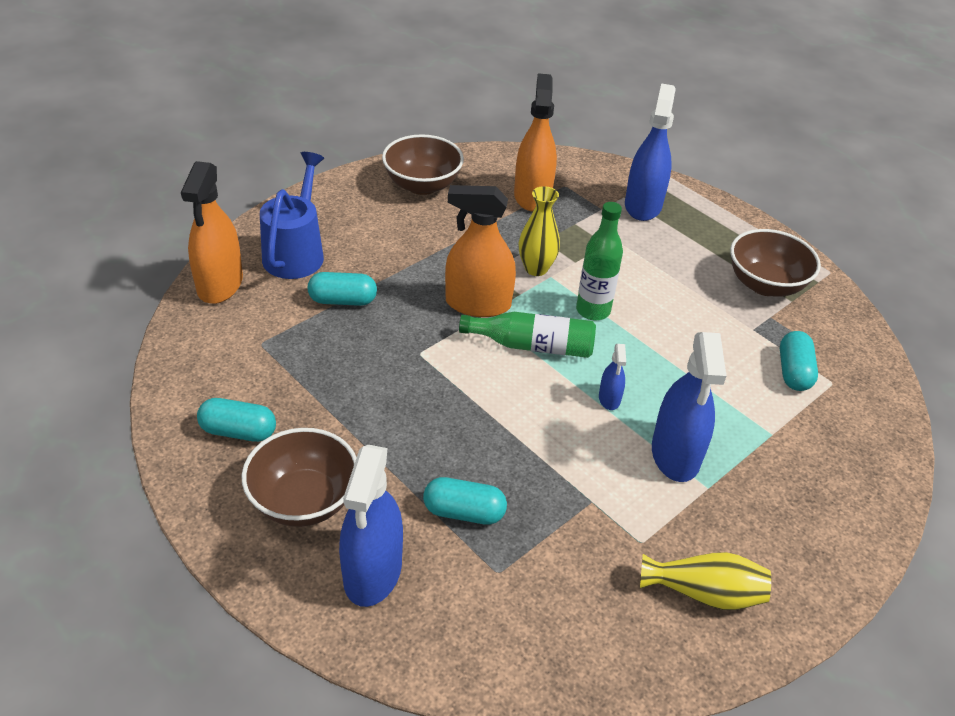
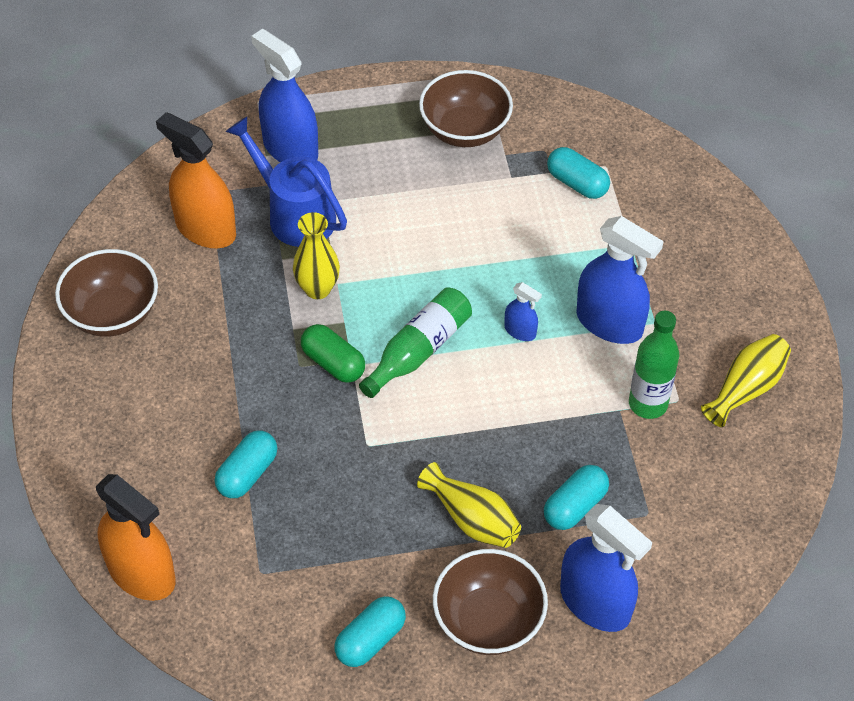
camera: 55 degrees left, 10 degrees up
(296, 252) = (139, 481): blue watering can -> blue watering can (294, 214)
(398, 446) = (472, 519): none -> yellow vase
(478, 304) = (333, 363): orange spray bottle -> green capsule
(593, 310) = (406, 278): green bottle -> green bottle (648, 404)

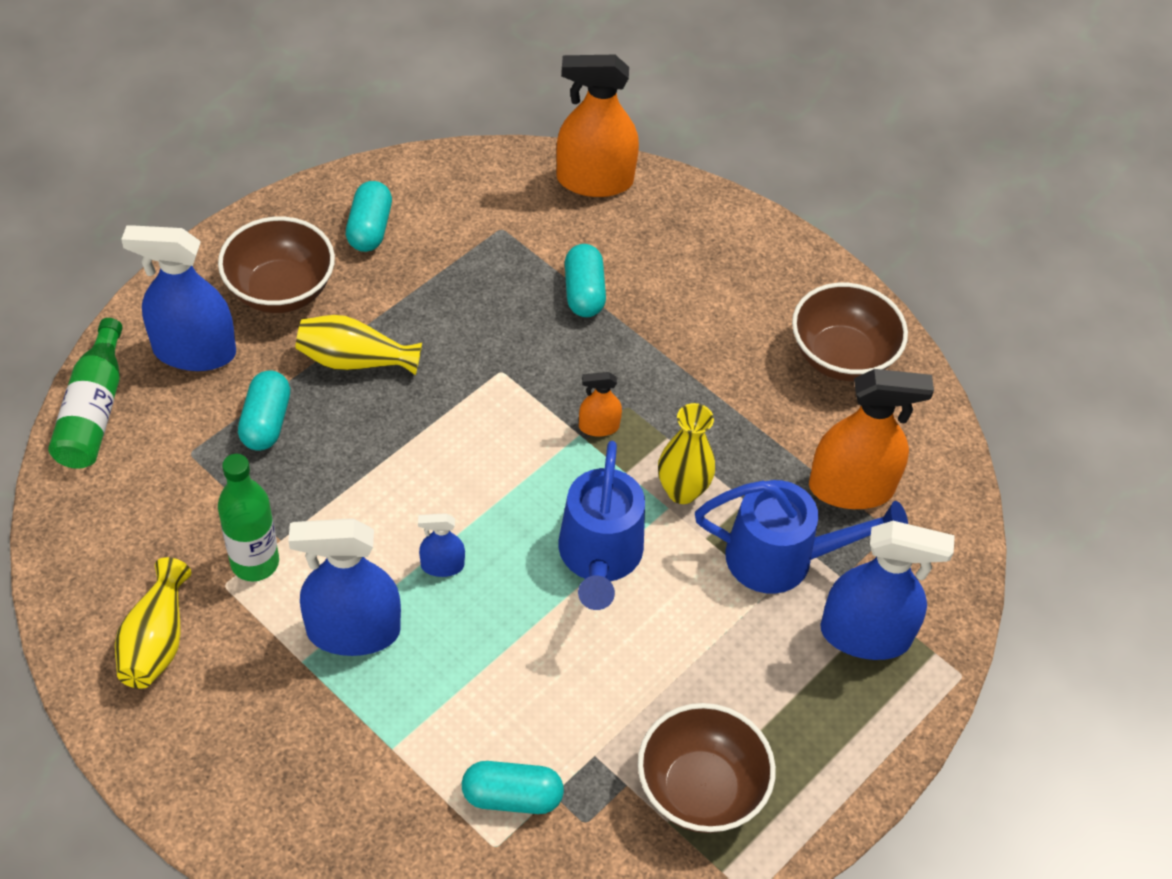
camera: 140 degrees right, 0 degrees up
(333, 363) = (599, 427): green capsule -> orange spray bottle
(412, 278) = (599, 558): none -> blue watering can
(419, 350) = (528, 486): green bottle -> green bottle (94, 410)

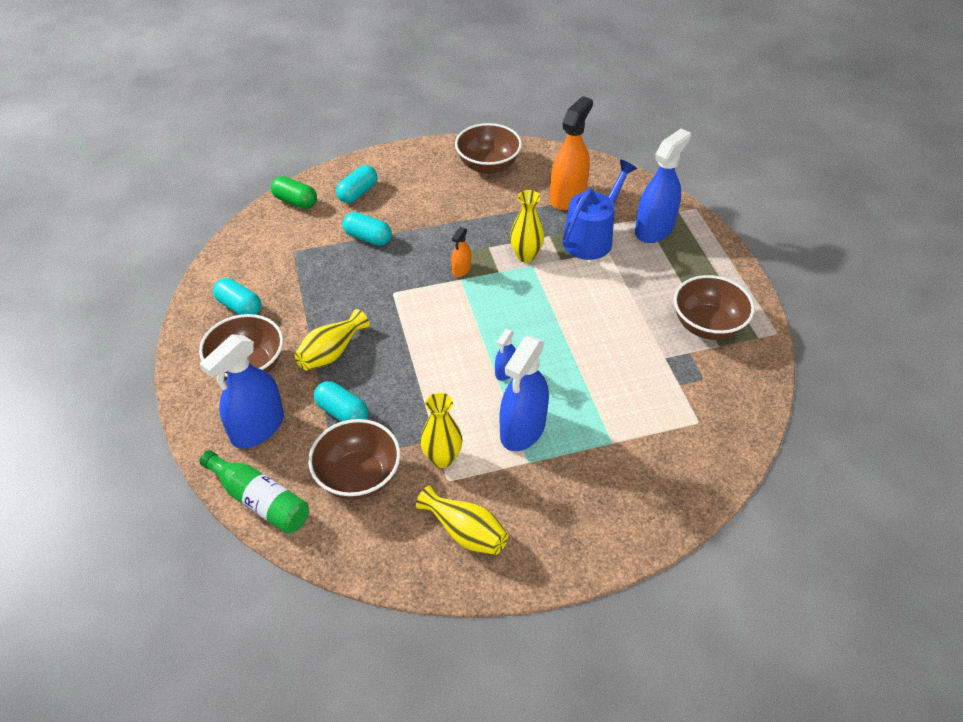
camera: 55 degrees left, 5 degrees down
(178, 488) = (358, 477): none -> brown bowl
(255, 562) = (442, 458): green bottle -> yellow vase
(512, 796) = (671, 402): turquoise capsule -> turquoise capsule (358, 193)
(594, 180) = (295, 201): orange spray bottle -> green capsule
(599, 558) = (545, 305): blue watering can -> none

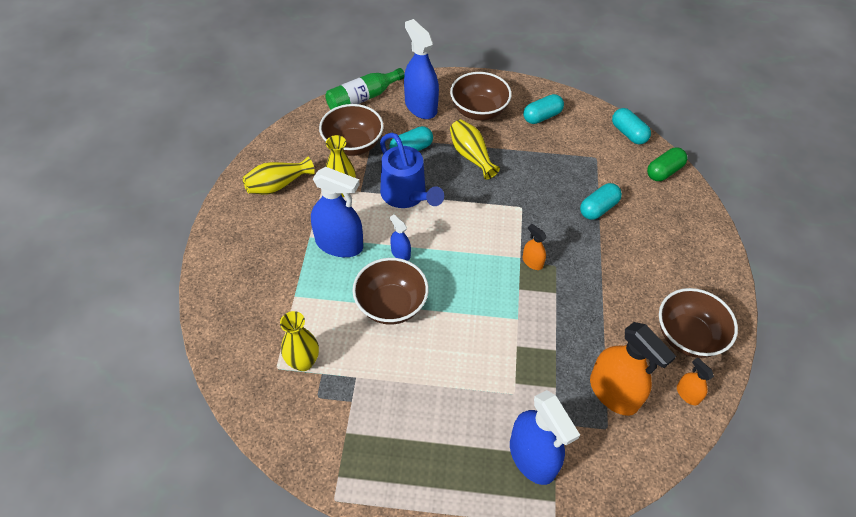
camera: 110 degrees right, 5 degrees up
(358, 193) = (665, 216): turquoise capsule -> turquoise capsule (628, 133)
(522, 429) = (339, 244): blue spray bottle -> blue spray bottle turned 150 degrees clockwise
(526, 256) = (533, 318): yellow vase -> yellow vase (303, 362)
(542, 160) = (687, 394): none -> orange spray bottle
(592, 237) = (540, 388): blue watering can -> blue watering can (407, 196)
(707, 325) = (375, 436): brown bowl -> brown bowl (391, 305)

